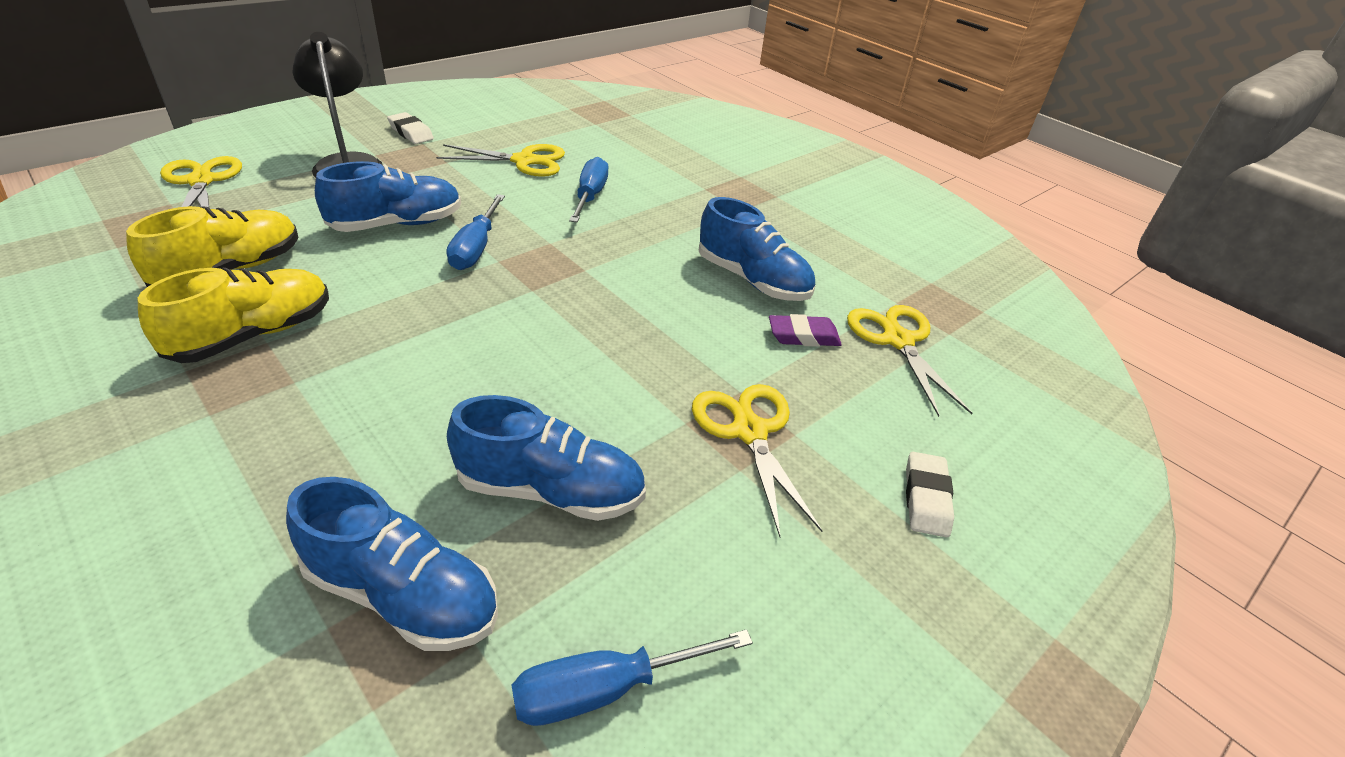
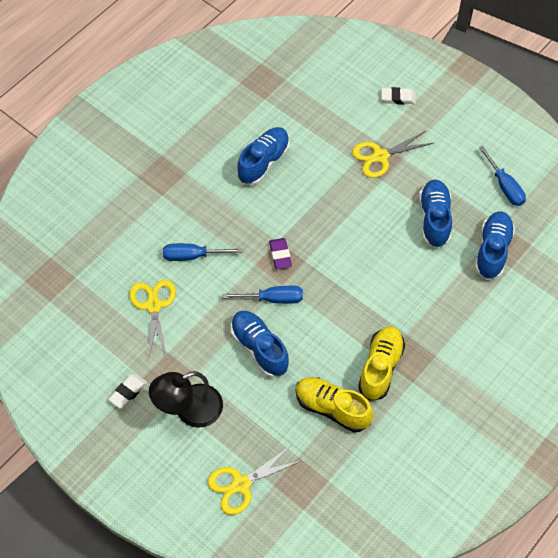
camera: 95 degrees left, 20 degrees up
(253, 335) = (380, 367): yellow shoe -> yellow shoe turned 75 degrees clockwise
(803, 336) = (307, 138): purple eraser -> purple eraser (280, 255)
(898, 340) = (298, 100): yellow scissors -> none

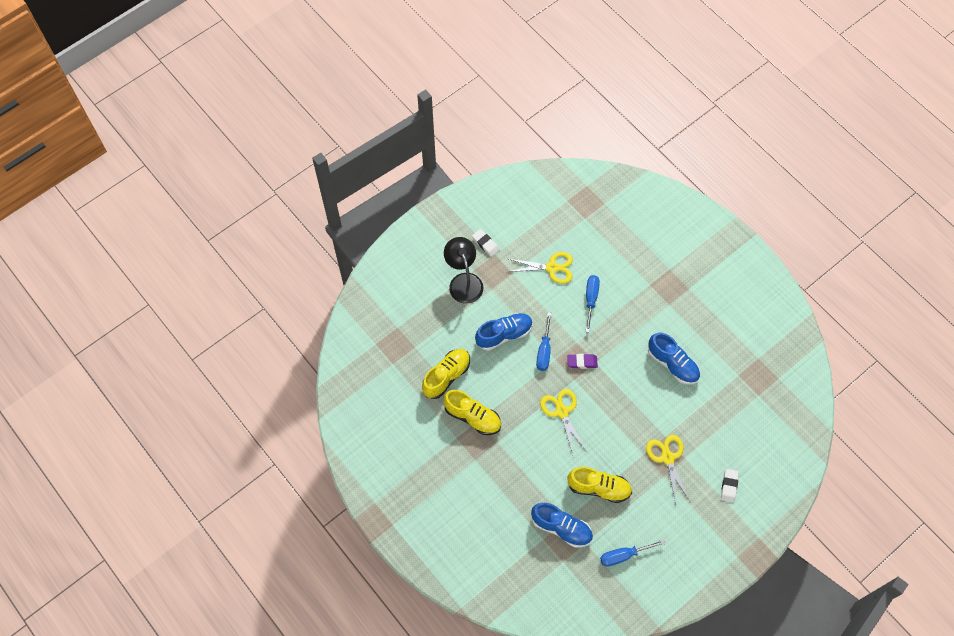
camera: 100 degrees right, 5 degrees up
(241, 484) = (402, 307): yellow scissors -> yellow scissors (562, 412)
(434, 219) = (598, 488): blue shoe -> yellow shoe

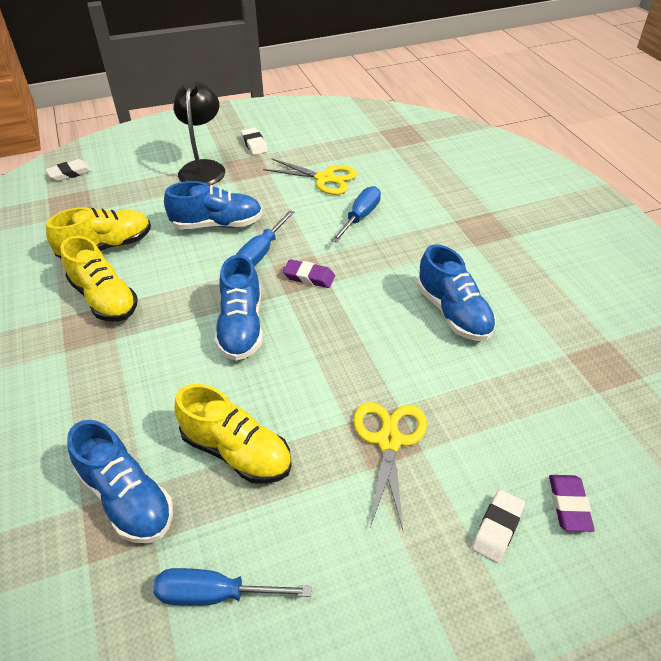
camera: 20 degrees right, 20 degrees down
(373, 315) = (70, 173): none -> white eraser
(562, 412) = (241, 327): yellow scissors -> blue shoe
(756, 464) = (569, 505): none -> purple eraser

